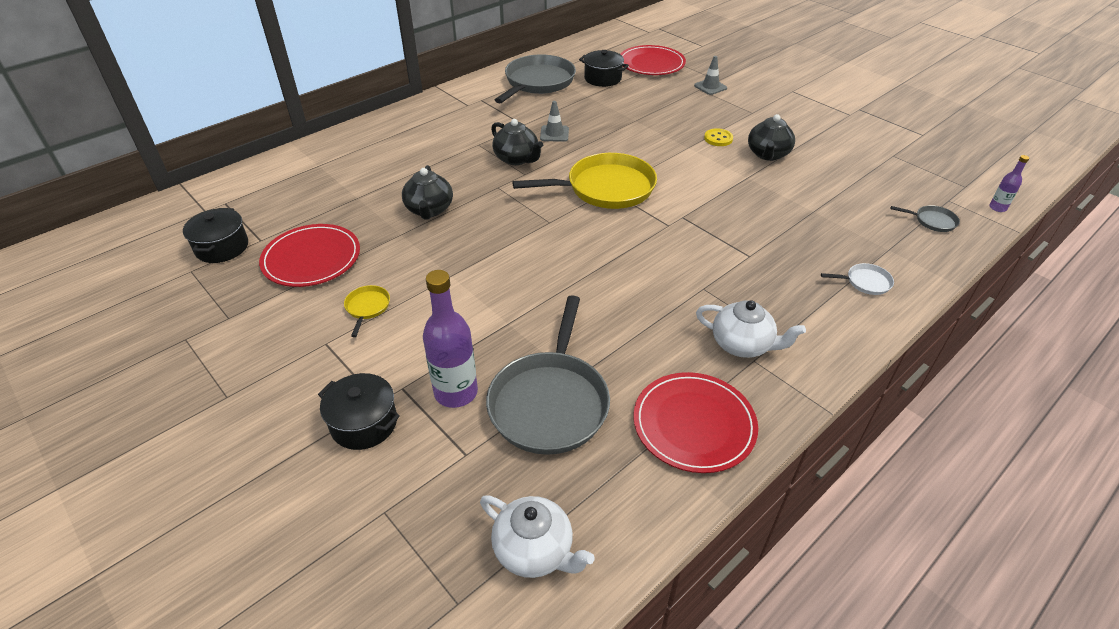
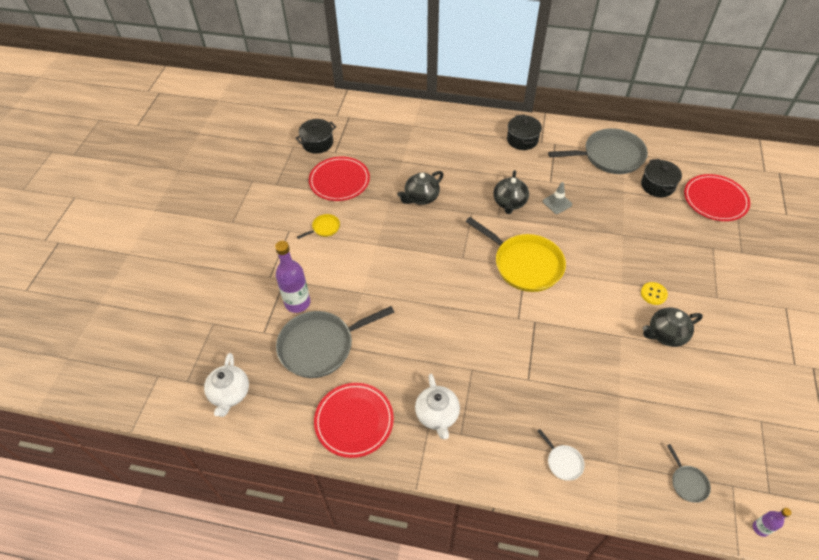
camera: 55 degrees right, 10 degrees up
(364, 423) = (253, 281): black pot -> black pot (522, 140)
(710, 87) = (724, 252): grey traffic cone -> none

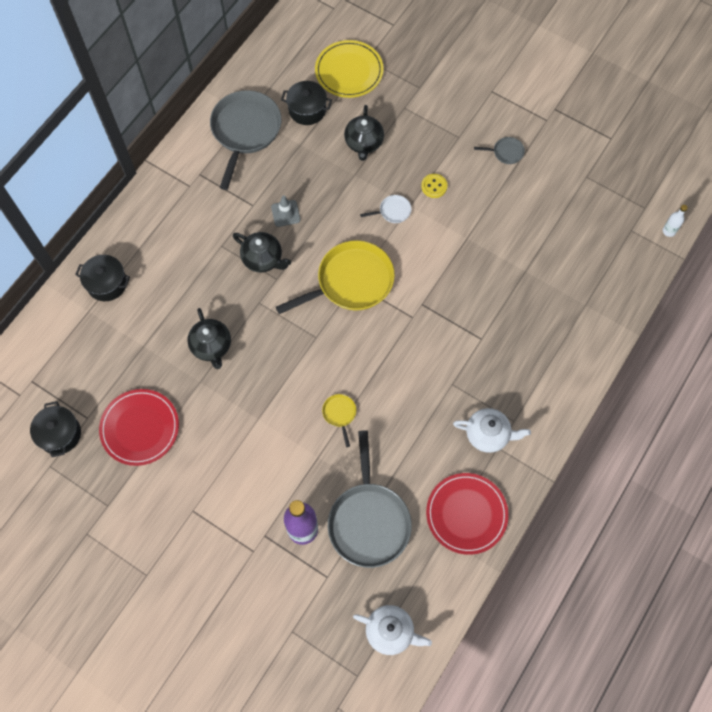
camera: 70 degrees left, 15 degrees up
(324, 228) = (208, 468): yellow pan -> yellow pan (340, 414)
(522, 140) = (176, 203): black pot -> black pot (107, 283)
(563, 462) = (569, 347): white pan -> white pan (393, 211)
(666, 334) = (480, 200): black teapot -> black teapot (364, 143)
(687, 483) = (618, 261): grey pan -> grey pan (506, 152)
(715, 199) = (349, 71): red plate -> yellow plate
(760, 528) = (669, 231): purple bottle -> white bottle

